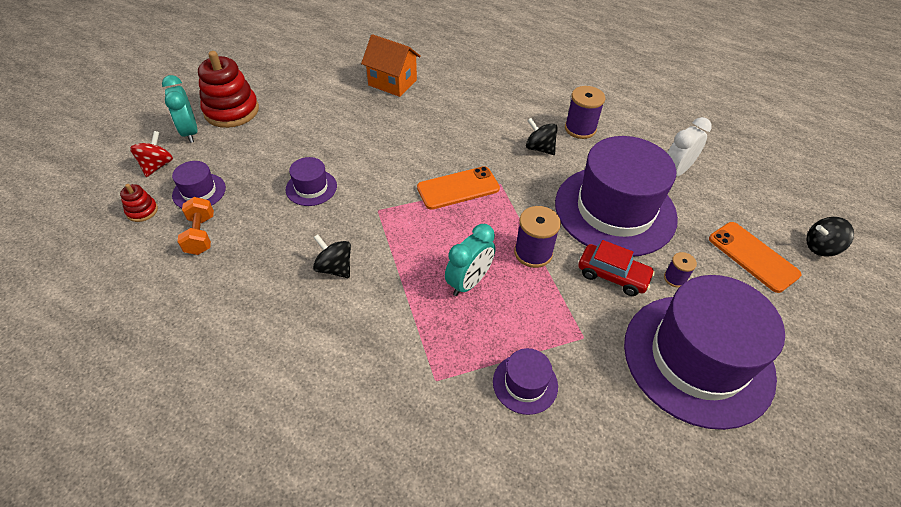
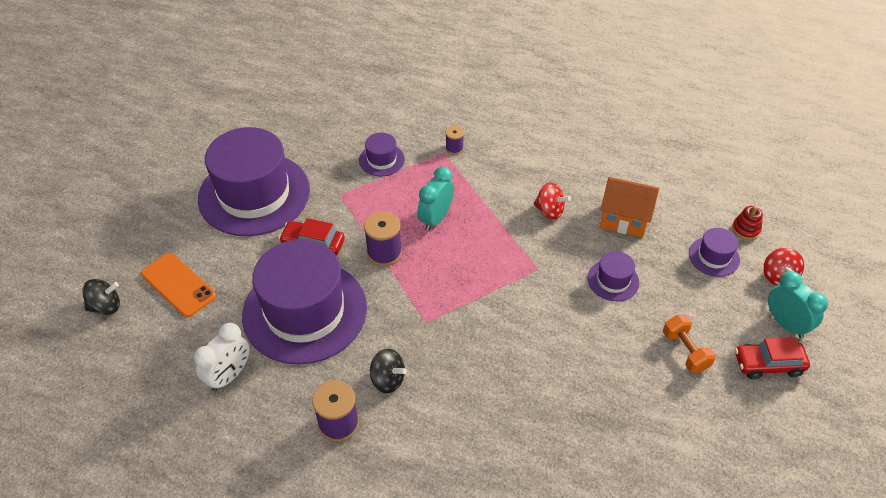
camera: 170 degrees right, 0 degrees up
(200, 235) = (677, 218): orange dumbbell -> orange dumbbell (685, 351)
(231, 111) = (768, 364): red stacking toy -> red car
(334, 268) = (549, 211): black spinning top -> red spinning top
(392, 83) = (603, 461): orange house -> orange house (624, 219)
(458, 188) = (468, 307): orange phone -> none
(675, 278) = (258, 252): purple spool -> purple spool (454, 148)

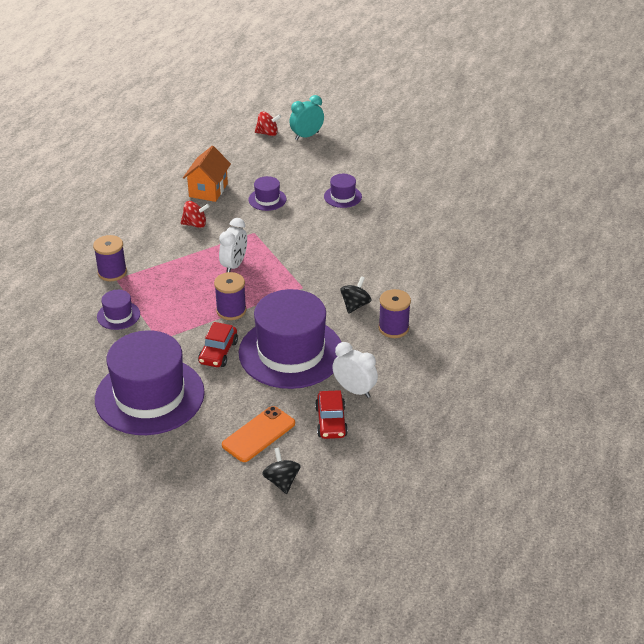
camera: 90 degrees left, 10 degrees down
(435, 218) = (196, 283): turquoise clock -> none
(454, 148) = (112, 272): purple spool -> purple spool, size x1.75
(469, 252) = (234, 265): none -> white clock
(549, 211) = (195, 224): red spinning top -> red spinning top turned 60 degrees clockwise
(685, 351) = (328, 175): orange dumbbell -> none
(714, 256) = (248, 156): purple hat -> purple hat (342, 196)
(745, 229) = (224, 140): red stacking toy -> none
(768, 364) = (338, 146): red car -> red car (331, 422)

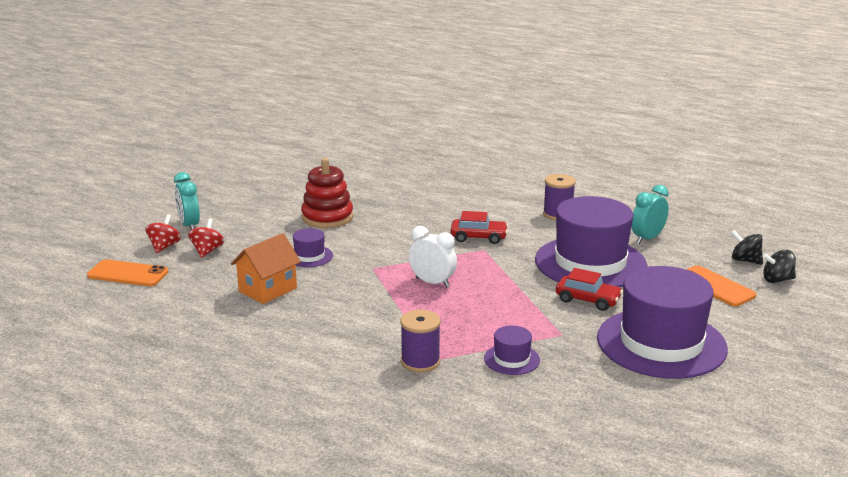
camera: 80 degrees left, 15 degrees down
(195, 224) = (338, 302): red spinning top -> red spinning top (207, 251)
(208, 190) = (267, 290): orange house -> orange house turned 75 degrees counterclockwise
(221, 129) = (128, 274): none -> orange phone
(231, 310) = (516, 289): purple spool -> none
(331, 422) = (692, 252): red car -> red car (478, 237)
(342, 196) = (327, 217): purple hat -> red stacking toy
(354, 390) = (647, 238): white clock -> turquoise clock
(355, 305) = (519, 227): black spinning top -> black spinning top (745, 260)

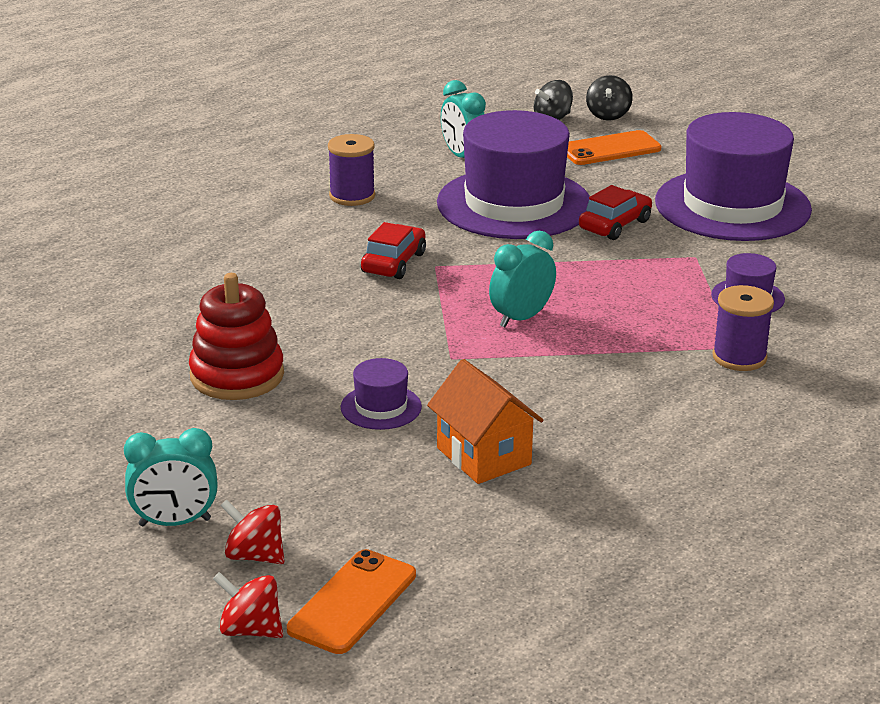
camera: 75 degrees left, 5 degrees up
(207, 251) = (303, 507): red spinning top -> red spinning top (250, 630)
(432, 282) = (521, 318): white clock -> turquoise clock

